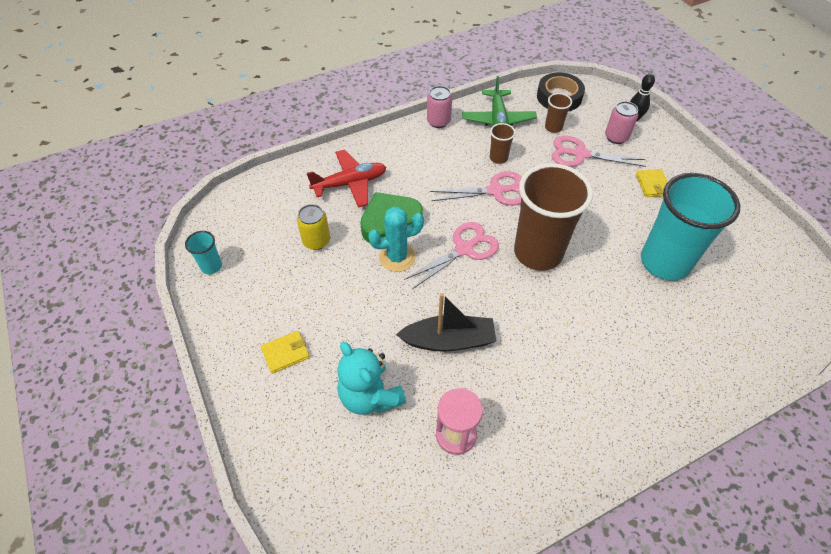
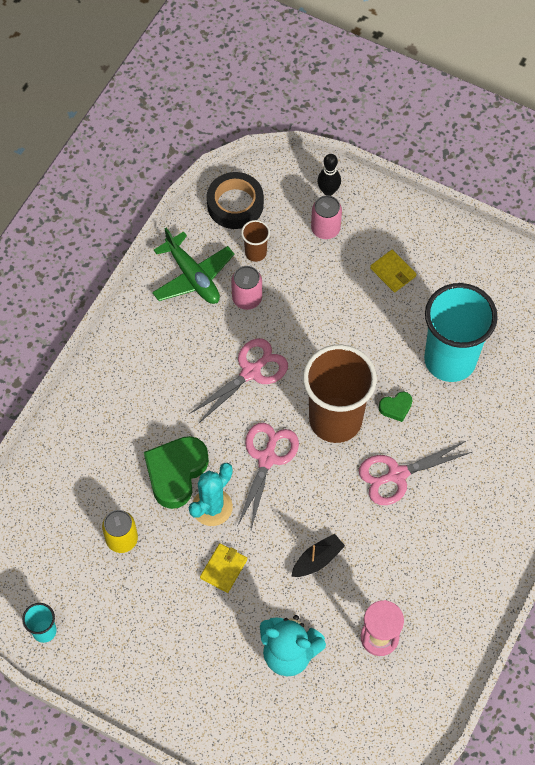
camera: 35 degrees left, 10 degrees up
(286, 353) = (188, 664): yellow wallet -> yellow wallet (223, 568)
(350, 183) = (101, 453): red plane -> none
(438, 121) = (132, 316): pink can -> pink can (247, 298)
(449, 340) = (317, 559): black boat -> black boat, size x0.63
(498, 158) = (227, 328): brown cup -> none
(580, 154) = (304, 274): pink scissors -> pink scissors (397, 475)
(594, 270) = (396, 407): none -> green heart

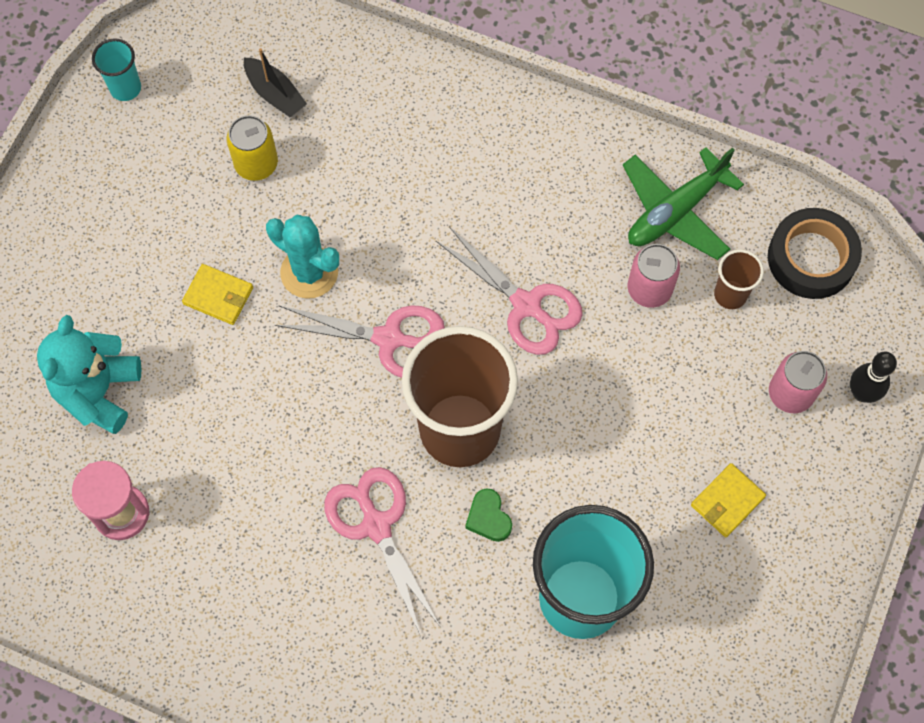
camera: 85 degrees right, 5 degrees up
(176, 473) = (358, 221): green heart -> none
(317, 559) = (236, 420): black boat -> black boat (275, 94)

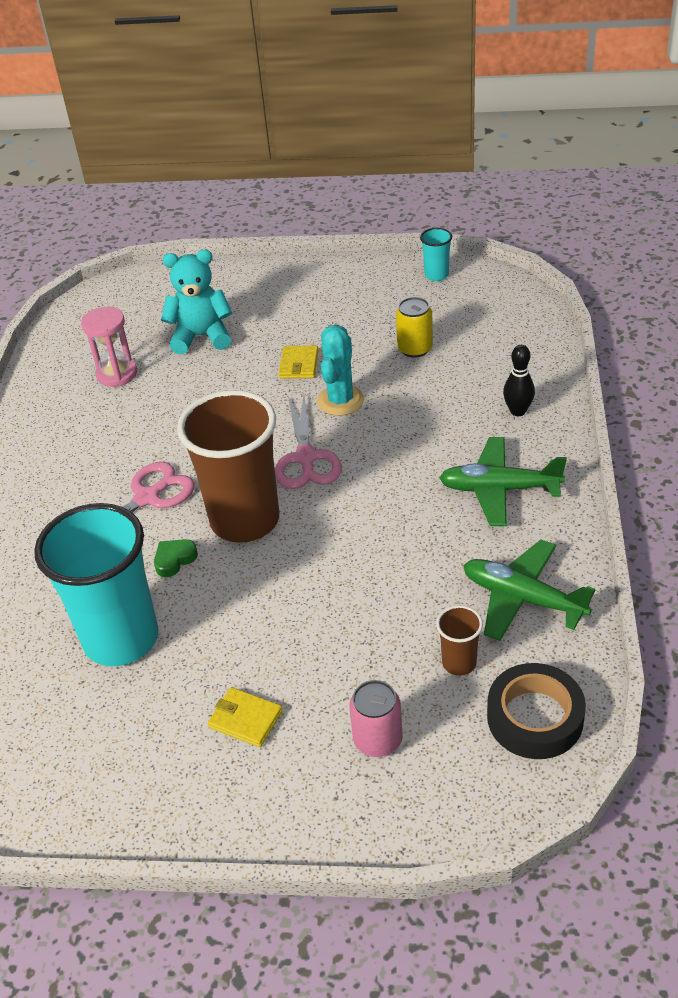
camera: 75 degrees right, 25 degrees down
(275, 94) = (478, 339): black boat -> none
(524, 172) = (499, 489): none -> green plane
(526, 305) = (375, 527): pink scissors -> none
(649, 289) = (433, 602): pink can -> none
(861, 393) = (405, 802): black bowling pin -> black bowling pin (518, 411)

